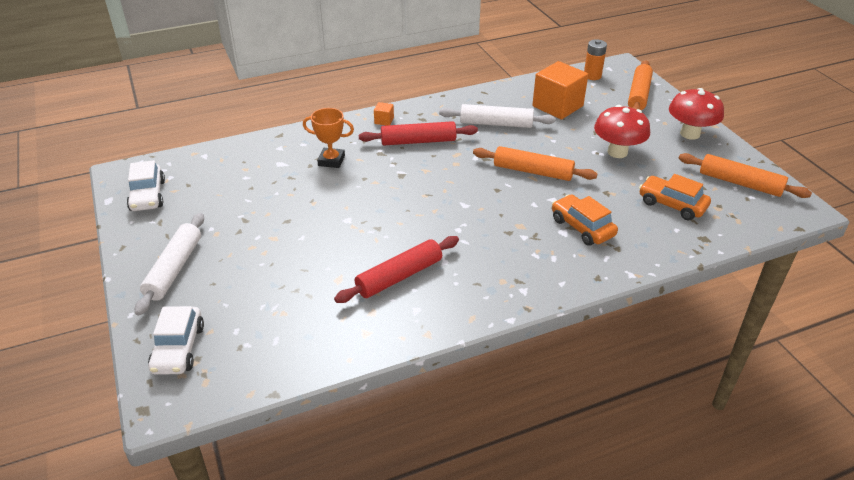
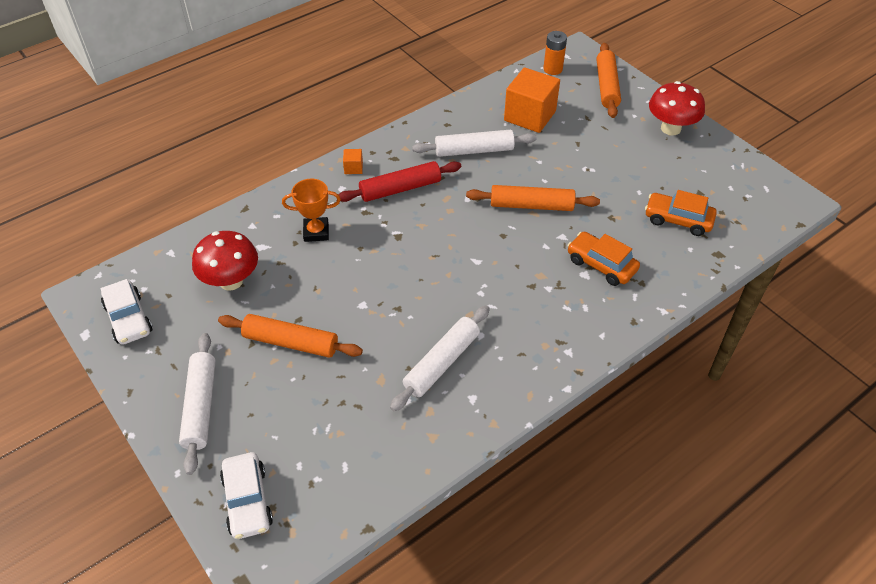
camera: 15 degrees left, 10 degrees up
(399, 276) = (441, 363): red rolling pin -> white rolling pin
(617, 152) = (607, 165): red mushroom -> red mushroom (231, 281)
(740, 183) = (733, 181): orange rolling pin -> orange rolling pin (291, 342)

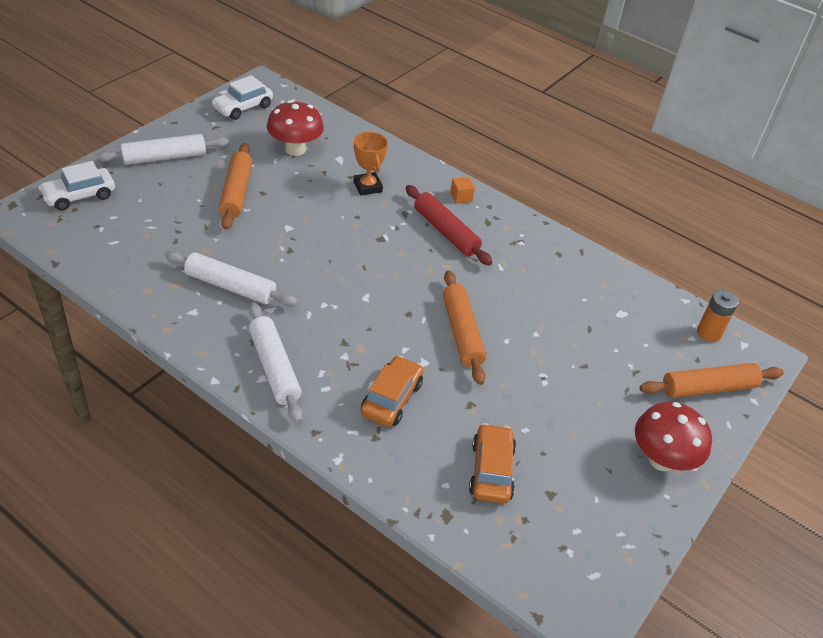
camera: 70 degrees right, 5 degrees down
(474, 150) = (527, 278): white rolling pin -> white rolling pin (274, 367)
(530, 116) = (609, 319): orange cube -> none

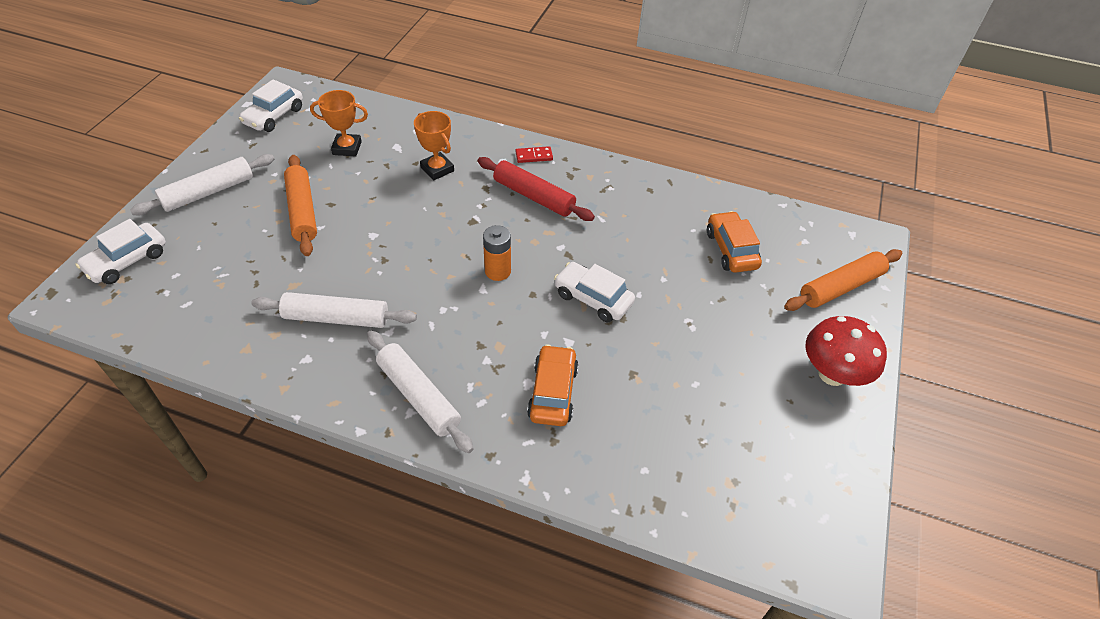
camera: 15 degrees left, 5 degrees up
(295, 149) = (347, 148): red mushroom -> orange trophy
(461, 197) = (534, 156): orange cube -> red domino
(462, 332) = (593, 298): orange rolling pin -> white car
(491, 471) = (682, 439): orange car -> orange car (731, 250)
(709, 333) = (817, 231): orange battery -> orange battery (498, 271)

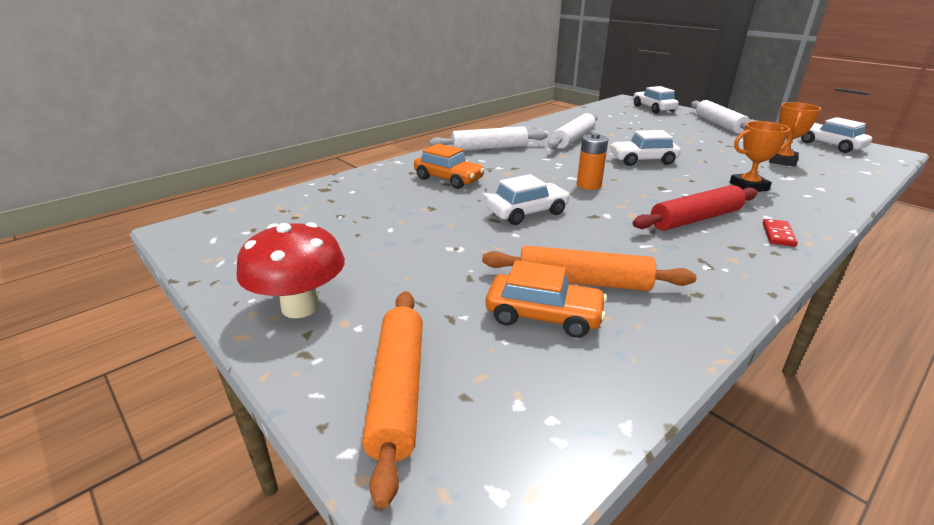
camera: 120 degrees right, 20 degrees down
(302, 211) = (691, 142): orange rolling pin -> orange rolling pin (583, 281)
(395, 243) = (642, 160): none -> white car

